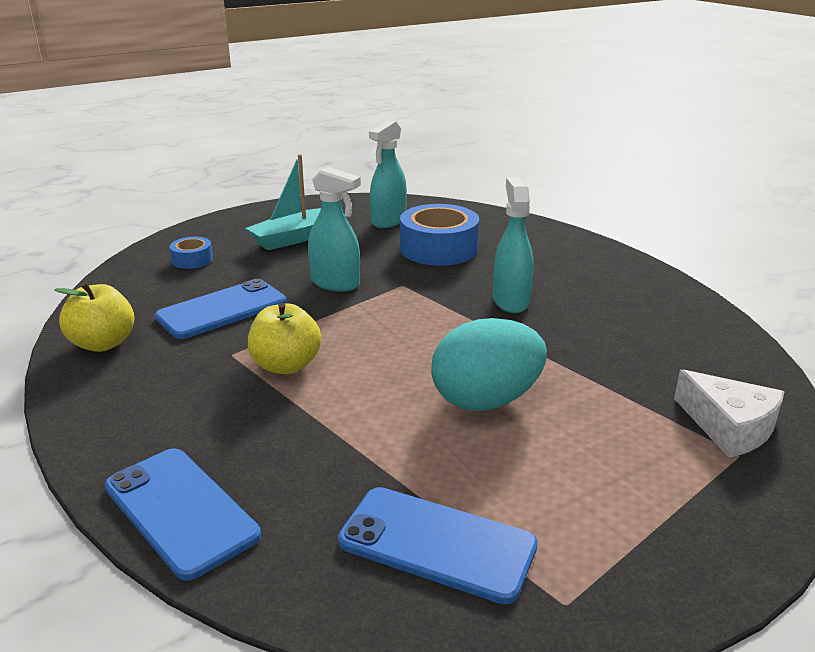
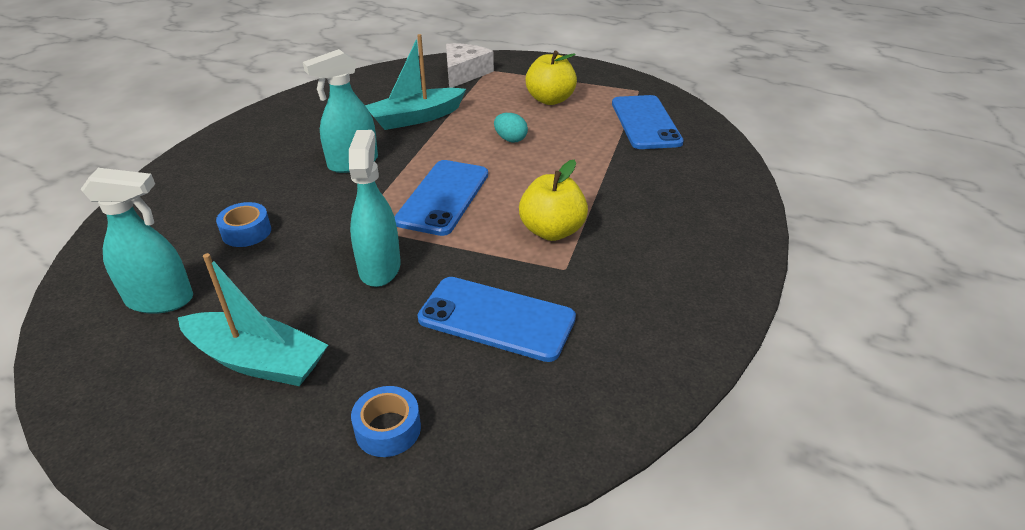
camera: 120 degrees left, 10 degrees up
(103, 343) = (634, 365): yellow apple -> yellow apple (550, 100)
(181, 510) = (730, 201): blue phone -> blue phone (443, 197)
(438, 249) = (246, 232): blue tape -> blue tape, size x0.50
(486, 400) = (510, 139): turquoise egg -> turquoise egg, size x0.44
(592, 354) = (416, 118): none -> turquoise boat

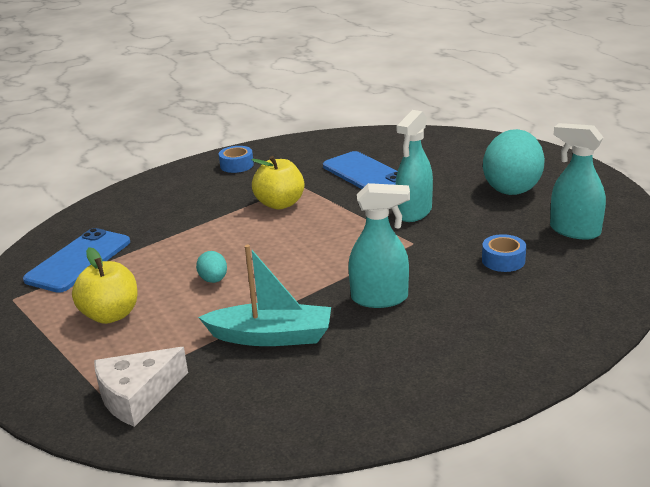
camera: 145 degrees left, 10 degrees down
(258, 361) = (512, 188): turquoise boat -> turquoise egg
(388, 429) = (454, 153): blue tape -> blue tape (237, 165)
(443, 197) = (328, 245): blue phone -> none

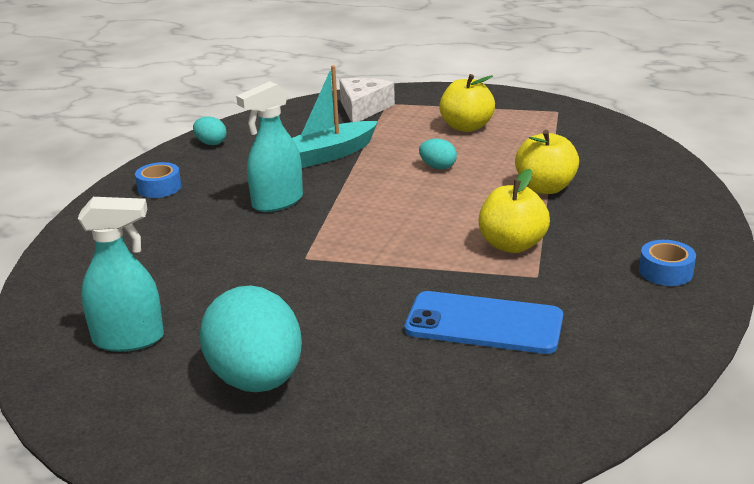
camera: 140 degrees right, 0 degrees up
(79, 261) = (575, 141): blue phone -> none
(185, 231) = (545, 188): none -> yellow apple
(358, 417) = (211, 143): none -> turquoise egg
(414, 212) = (347, 292): turquoise spray bottle -> none
(503, 260) = (191, 273): blue tape -> blue tape (159, 188)

